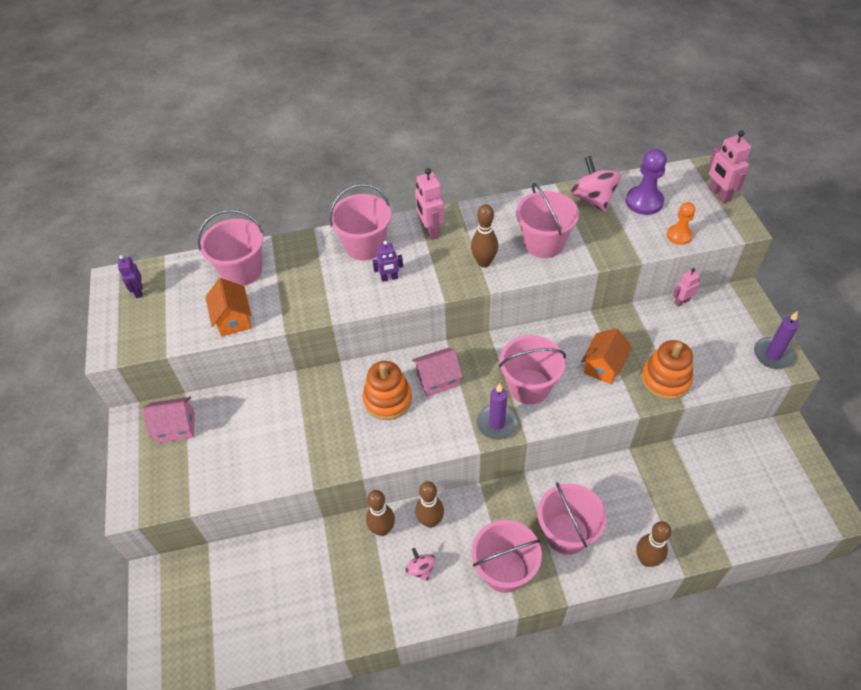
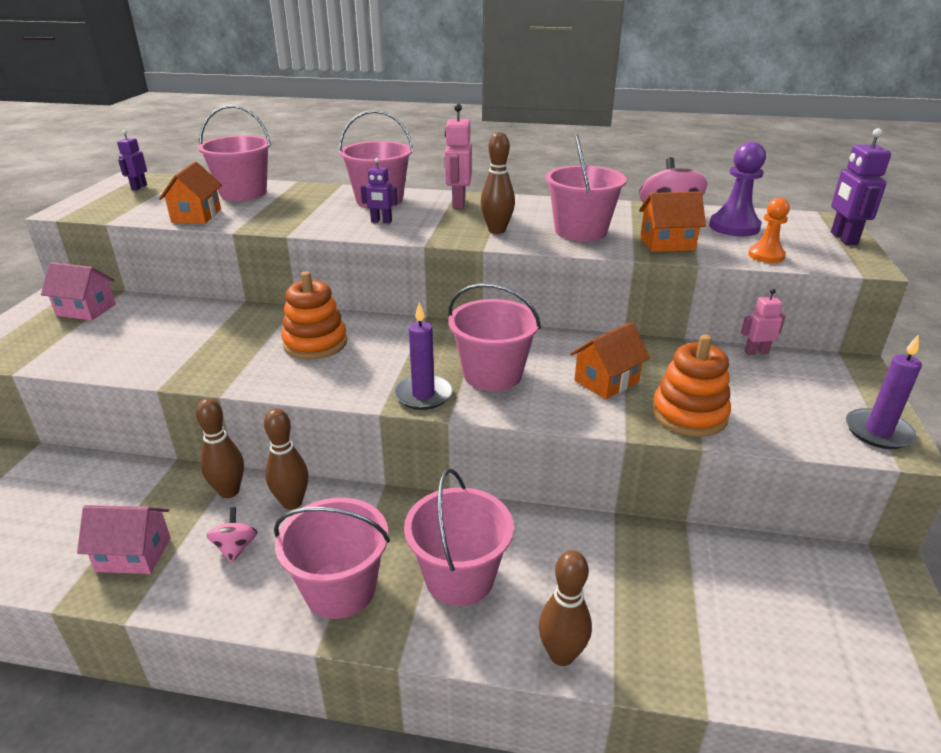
camera: 20 degrees right, 20 degrees down
(437, 380) = (386, 342): pink house -> pink house (134, 554)
(610, 241) = (667, 243): none -> orange house
(719, 195) = (843, 238): pink robot -> purple robot

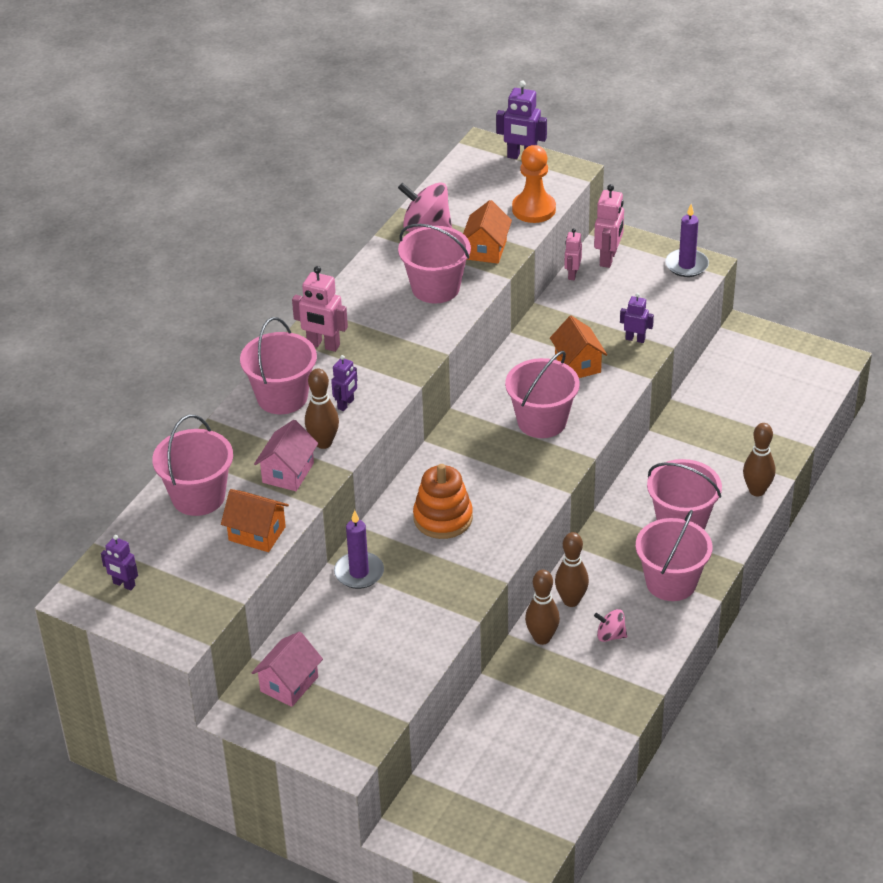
camera: 70 degrees left, 10 degrees up
(134, 554) = (596, 693): pink house -> pink house (288, 473)
(423, 395) = (554, 465): purple candle -> purple candle (359, 572)
(497, 230) = (408, 336): brown bowling pin -> brown bowling pin (323, 443)
(689, 414) = (635, 339): orange stacking toy -> purple robot
(734, 227) = (470, 201): purple pawn -> none
(766, 255) = (534, 209): orange pawn -> orange pawn, size x1.55
(813, 370) = (608, 258): none -> pink robot

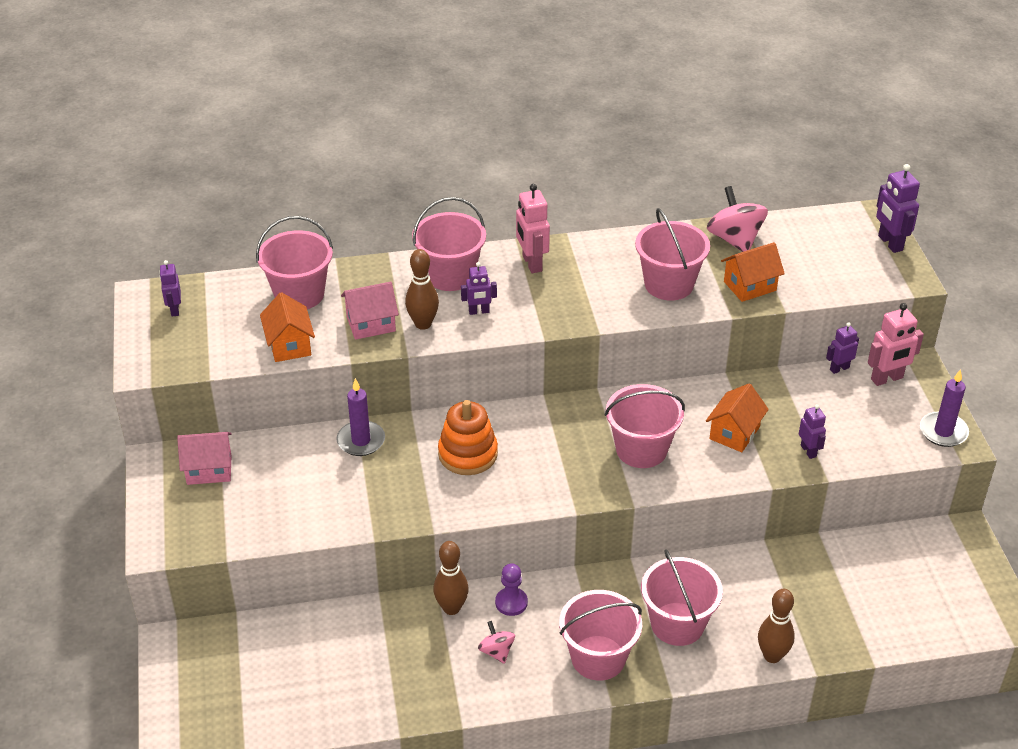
camera: 50 degrees right, 0 degrees up
(534, 209) = (834, 285): orange pawn -> none
(571, 600) = (511, 602): brown bowling pin -> purple pawn
(572, 274) = (839, 368): pink robot -> purple robot

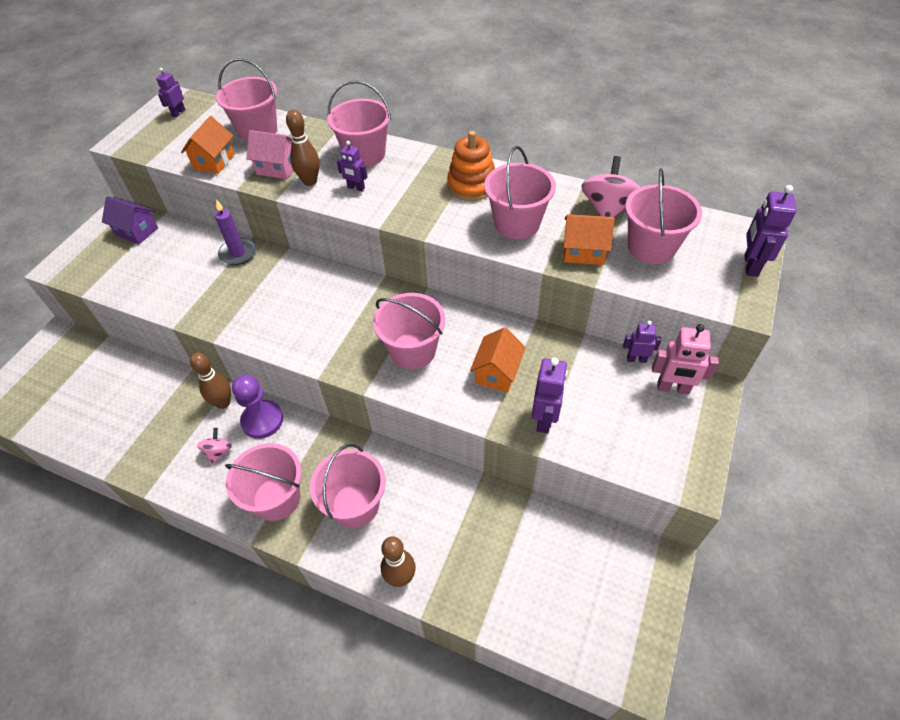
camera: 35 degrees right, 10 degrees up
(209, 469) = (137, 231): pink house -> purple house
(468, 454) = (292, 295): orange stacking toy -> orange stacking toy (472, 185)
(511, 602) = (262, 420): purple pawn -> purple pawn, size x1.55
(531, 263) = (429, 167): pink robot -> none
(734, 433) = (497, 372): orange house -> orange house turned 45 degrees counterclockwise
(801, 259) = (651, 247): none -> pink bucket
(808, 451) = (545, 419): purple robot -> purple robot, size x1.60
(943, 432) = (686, 464): purple candle -> none

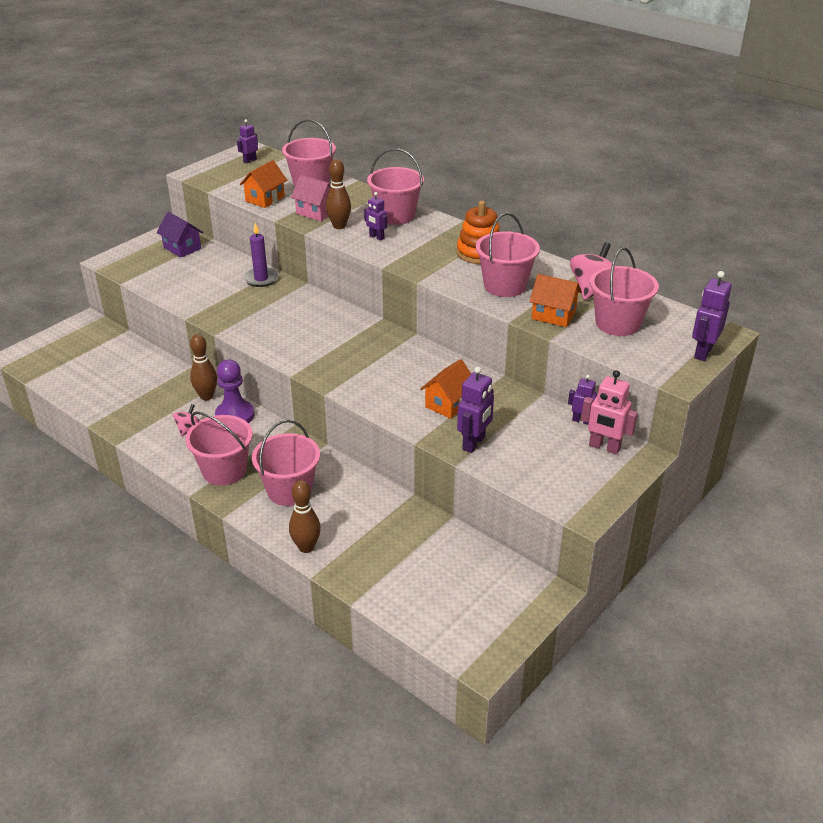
camera: 15 degrees right, 15 degrees down
(413, 350) = (381, 374): pink bucket -> none

